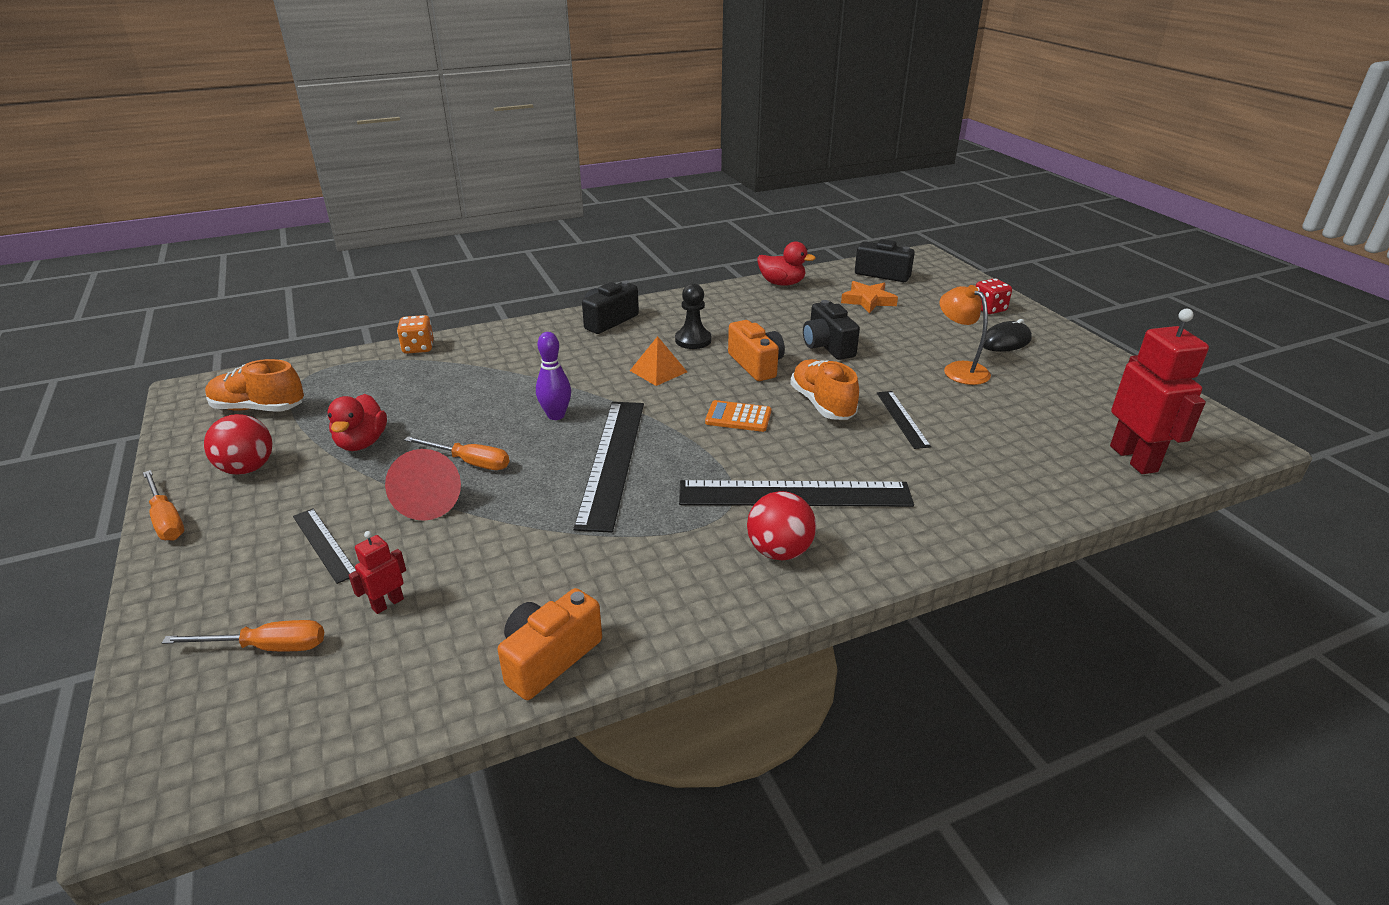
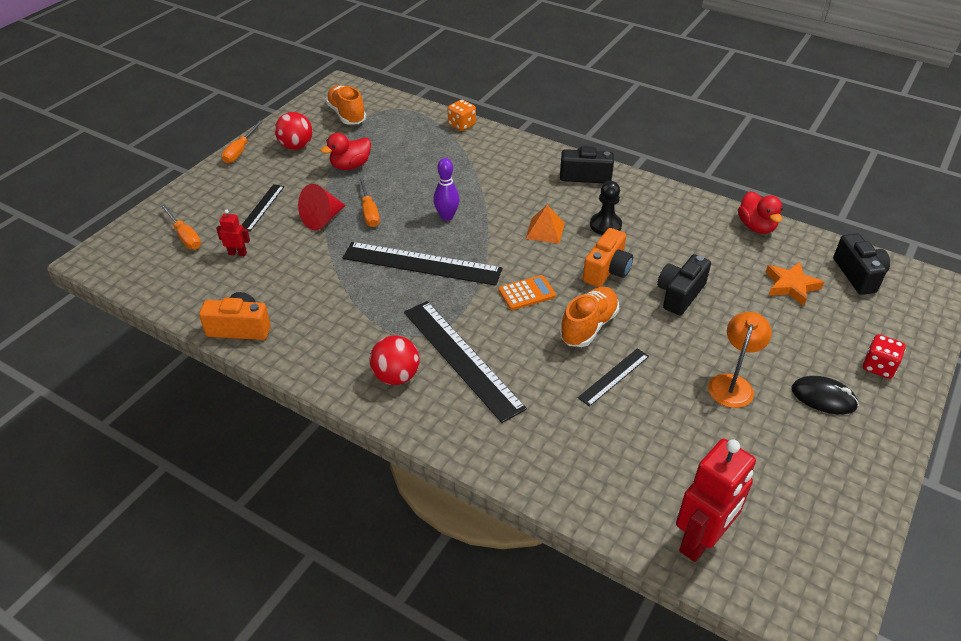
camera: 55 degrees right, 10 degrees up
(611, 461) = (422, 263): black ruler -> black ruler turned 45 degrees clockwise
(738, 417) = (527, 293): orange calculator -> orange calculator turned 90 degrees clockwise

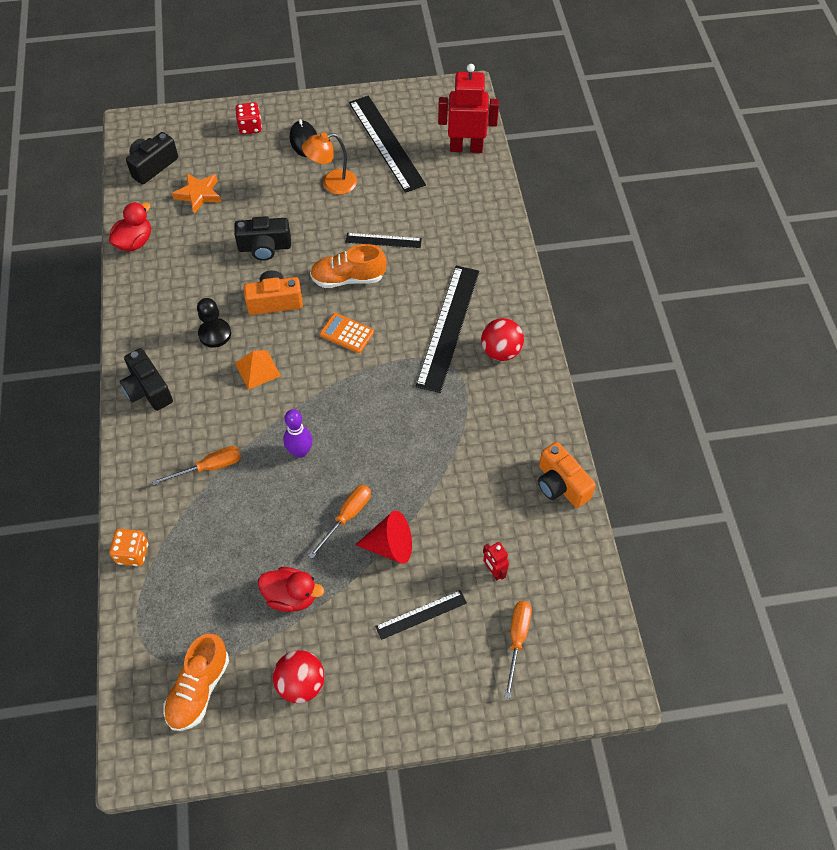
camera: 130 degrees left, 15 degrees up
(240, 151) = (356, 735): orange screwdriver -> orange screwdriver (209, 467)
(422, 263) = (376, 423): black ruler -> black ruler (386, 143)

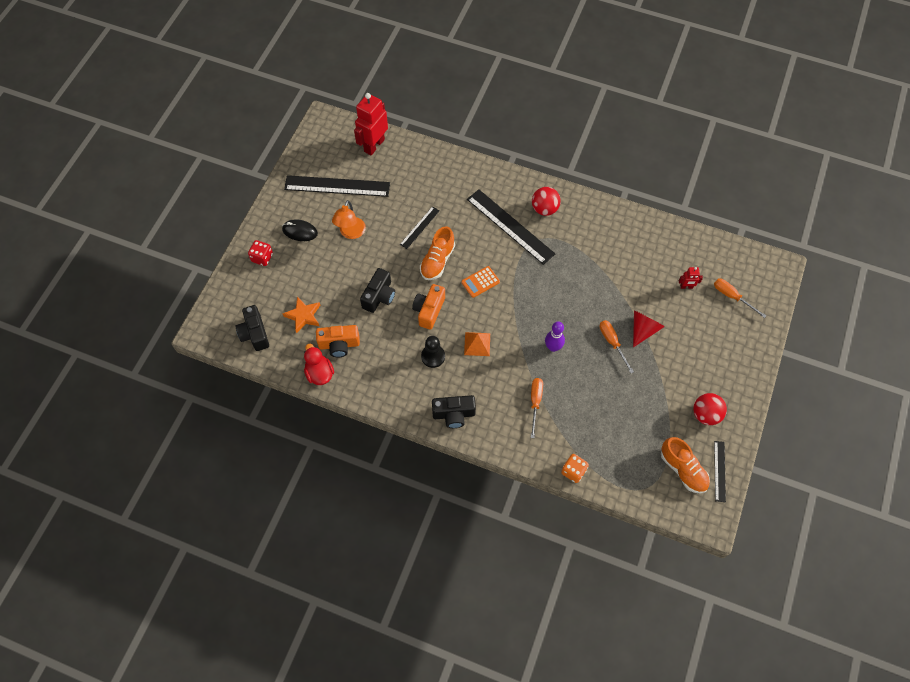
camera: 60 degrees left, 5 degrees up
(291, 596) = (649, 395): red duck -> none
(421, 614) = (694, 335): black ruler -> black ruler (719, 471)
(560, 484) = (650, 227): orange camera -> orange camera (339, 345)

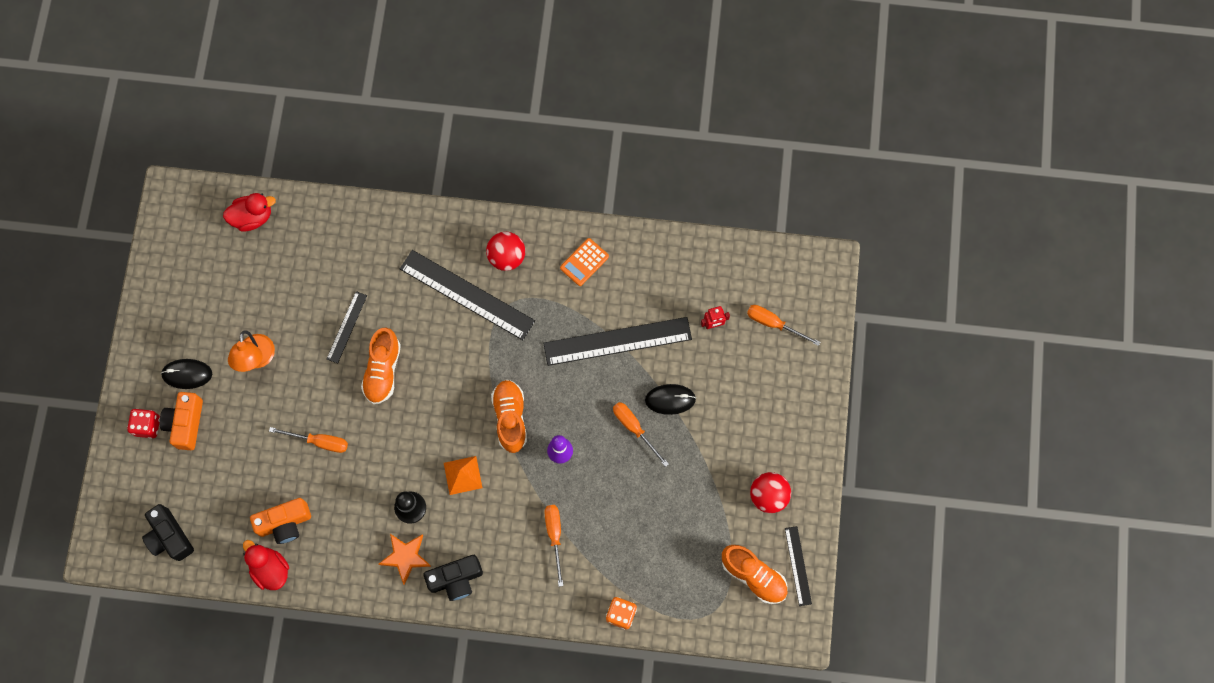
camera: 15 degrees left, 10 degrees up
(303, 316) = (227, 495): orange star -> orange star (405, 557)
(337, 186) = (219, 293): black ruler -> black ruler (617, 341)
(374, 145) = (252, 217): red robot -> red duck
(379, 296) = (319, 441): black camera -> orange screwdriver
(429, 310) = (389, 445): orange camera -> orange camera (186, 423)
(480, 282) = (446, 386): orange calculator -> orange calculator (584, 262)
(521, 314) = (510, 418): none -> orange shoe
(643, 329) = (670, 399): red cone -> black mouse

